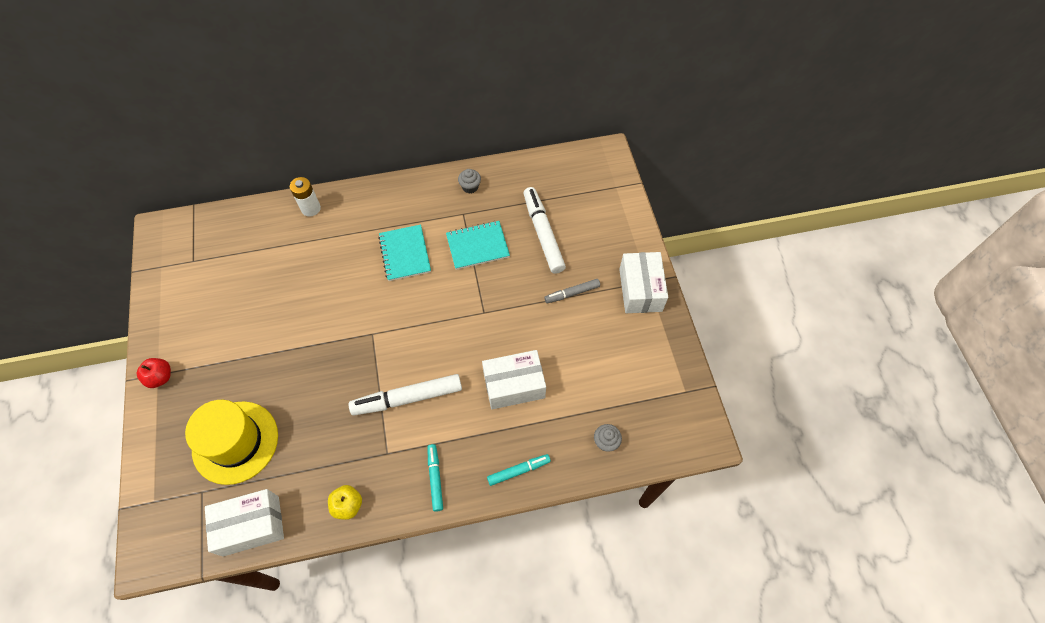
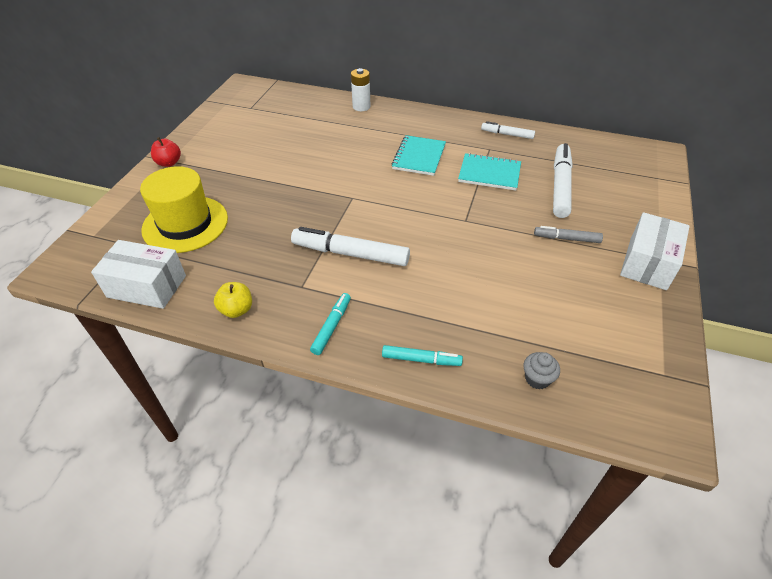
camera: 30 degrees right, 15 degrees down
(470, 187) = (507, 134): grey cupcake -> white marker
(514, 385) = (461, 286): white box -> none

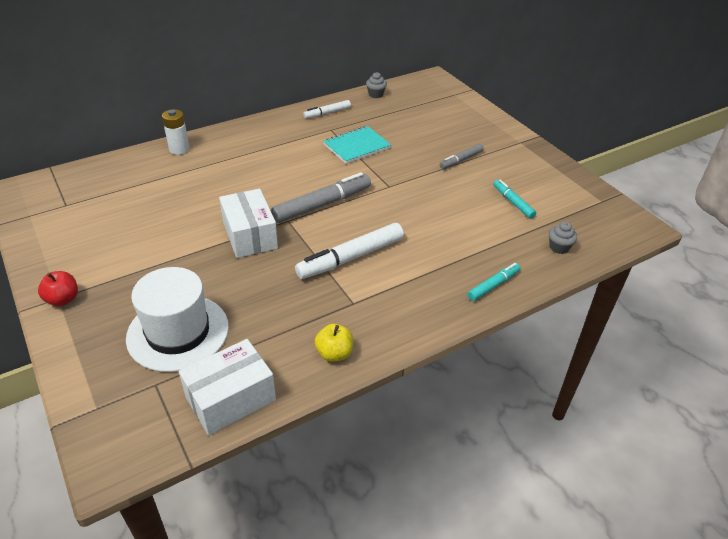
camera: 50 degrees left, 5 degrees down
(185, 224) = (178, 332): yellow hat -> white hat
(331, 326) = (415, 310): turquoise marker -> turquoise marker (513, 202)
(392, 201) = (322, 204): none -> grey marker
(419, 157) = (290, 162): turquoise notebook -> none
(560, 186) = (411, 130): white marker -> none
(575, 140) = (375, 94): none -> grey cupcake
(647, 263) = (517, 148): white box -> white box (250, 235)

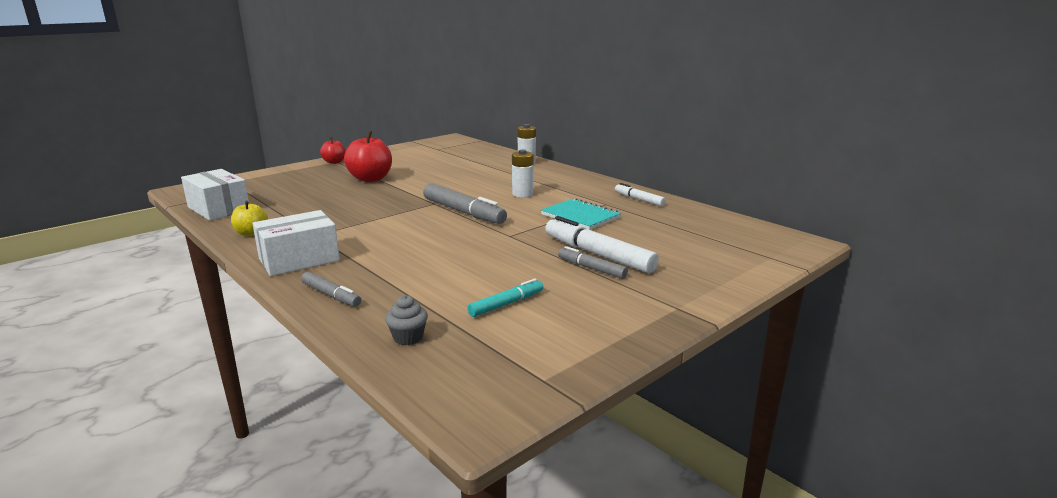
camera: 80 degrees right, 20 degrees down
(172, 264) = (371, 179): none -> red apple
(178, 332) = (293, 189): white hat -> none
(250, 235) = (409, 194): white box -> white box (299, 260)
(285, 166) = (522, 194): none -> white battery
(351, 258) = (380, 229): white marker -> white marker (597, 254)
(375, 94) = (709, 216): grey cupcake -> none
(493, 285) = (331, 295): turquoise marker -> grey marker

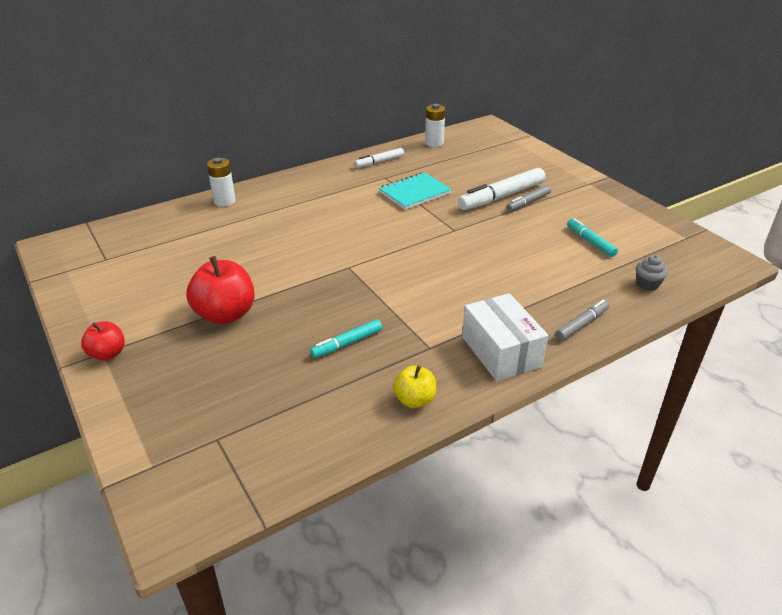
camera: 80 degrees left, 15 degrees up
(218, 209) = (303, 451): white box -> none
(327, 210) = (347, 343): none -> turquoise marker
(463, 212) = (384, 250): grey marker -> none
(522, 194) = (340, 214): white battery -> white battery (434, 143)

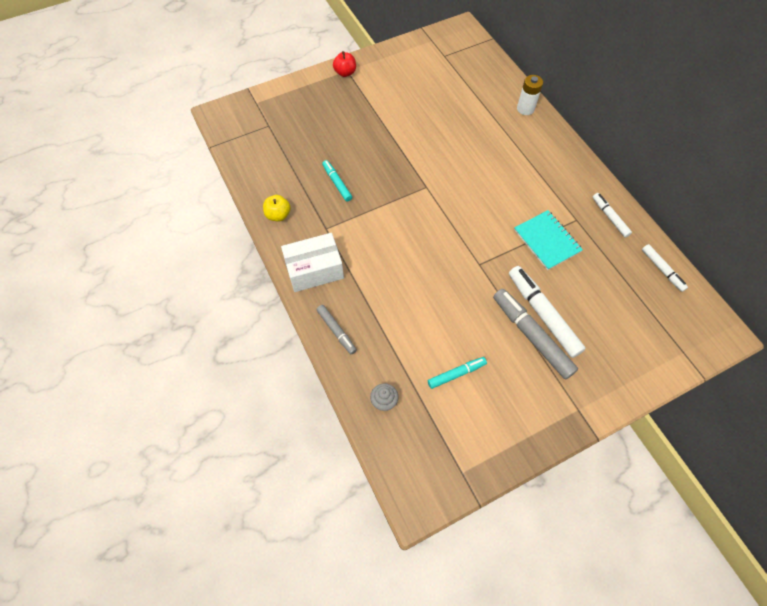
camera: 95 degrees right, 25 degrees up
(225, 314) = (376, 121): red apple -> none
(434, 143) = (662, 270): white battery -> white marker
(528, 202) = (531, 336): grey marker -> grey marker, size x1.79

